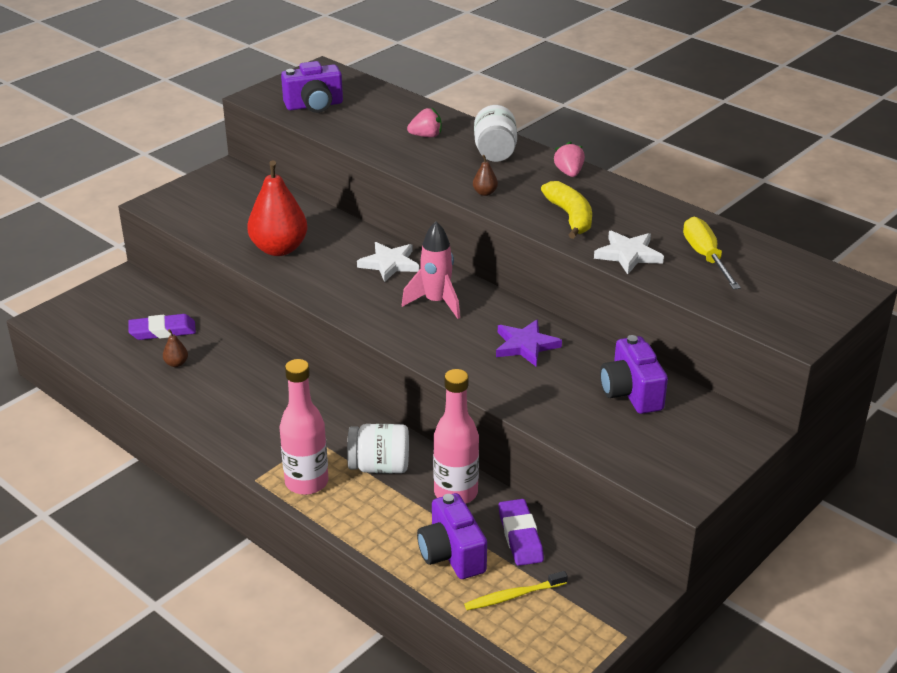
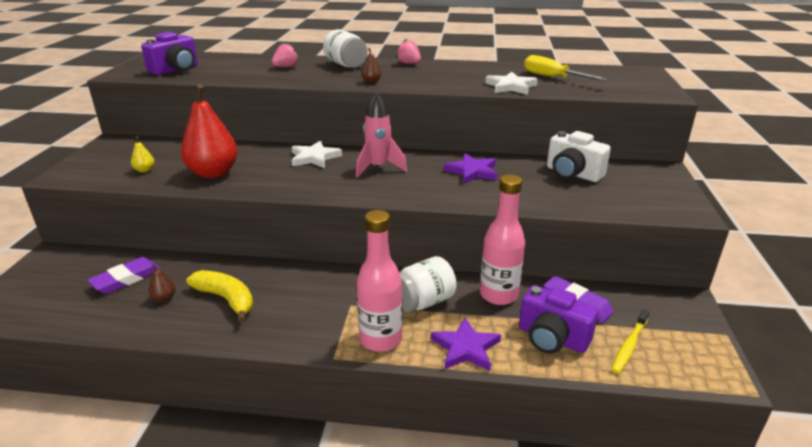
camera: 35 degrees left, 5 degrees down
(225, 222) = (144, 170): none -> yellow pear
(366, 524) = (465, 348): none -> purple star
(570, 217) = (445, 80): yellow banana -> yellow banana (226, 299)
(631, 393) = (572, 174): purple camera -> white camera

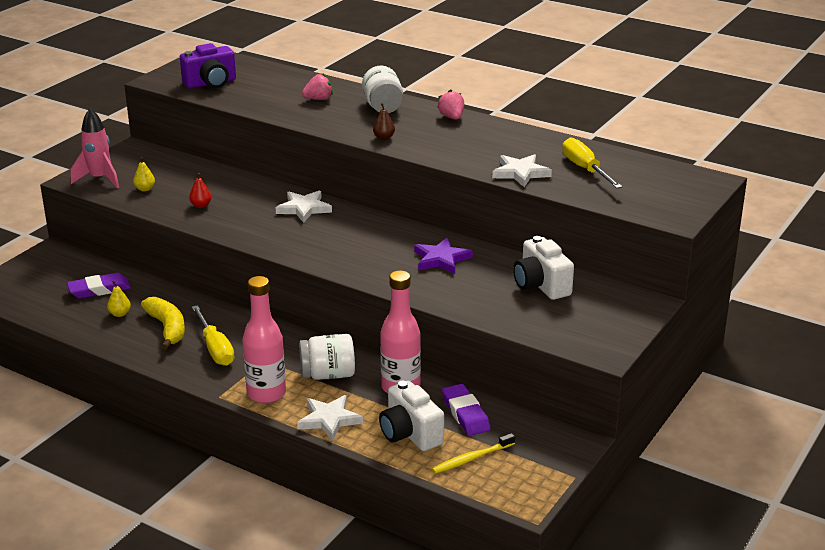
camera: 25 degrees right, 0 degrees up
(164, 298) = (120, 314): brown pear -> yellow pear
(213, 173) = (201, 205): red pear -> red pear, size x0.41
(292, 306) = (215, 348): none -> yellow screwdriver
(378, 168) = (354, 234): pink rocket -> pink rocket (100, 179)
(465, 348) = (329, 420): purple star -> white star
(552, 338) = (410, 434): purple camera -> white camera

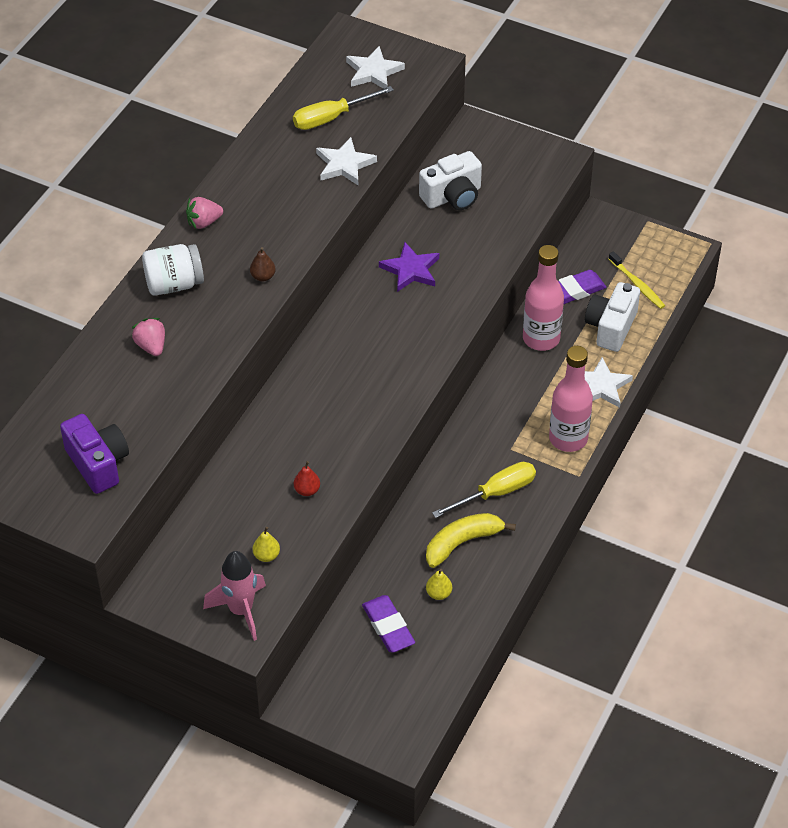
camera: 95 degrees left, 20 degrees up
(304, 208) = (308, 393): white star -> white star (373, 72)
(328, 375) = (528, 395): white jar -> none
(410, 434) = (611, 327): white camera -> white camera turned 150 degrees clockwise

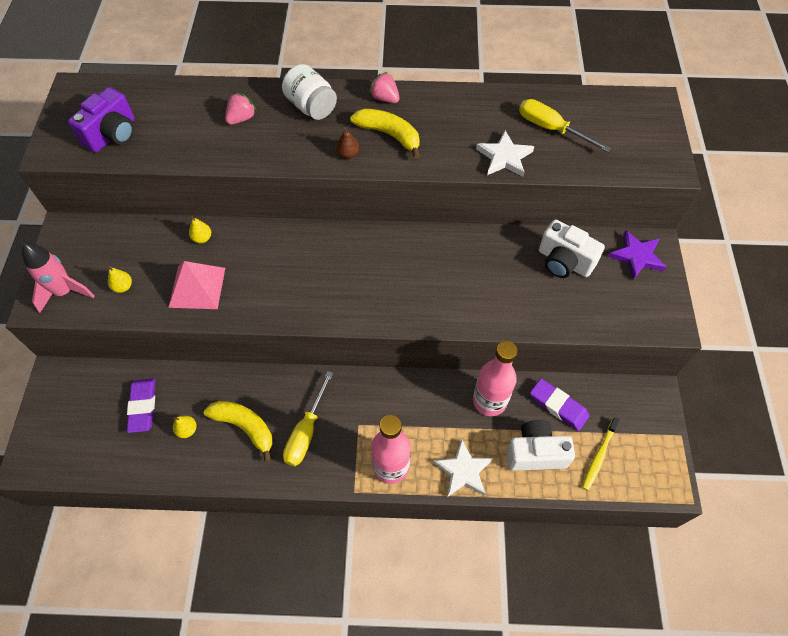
camera: 65 degrees right, 10 degrees up
(242, 469) = (202, 238): none -> yellow pear
(258, 237) = (389, 135): none -> yellow banana
(307, 490) = (197, 287): red pear -> pink pyramid
(373, 72) = (625, 135): white star -> none
(388, 627) = (143, 406): purple eraser -> purple eraser turned 45 degrees counterclockwise
(411, 270) = (463, 265): purple star -> purple star (637, 256)
(495, 493) = (306, 432): yellow screwdriver -> yellow screwdriver turned 75 degrees clockwise

